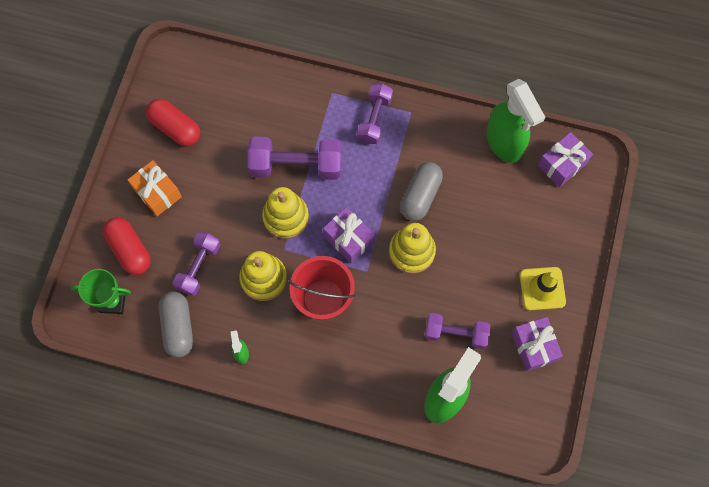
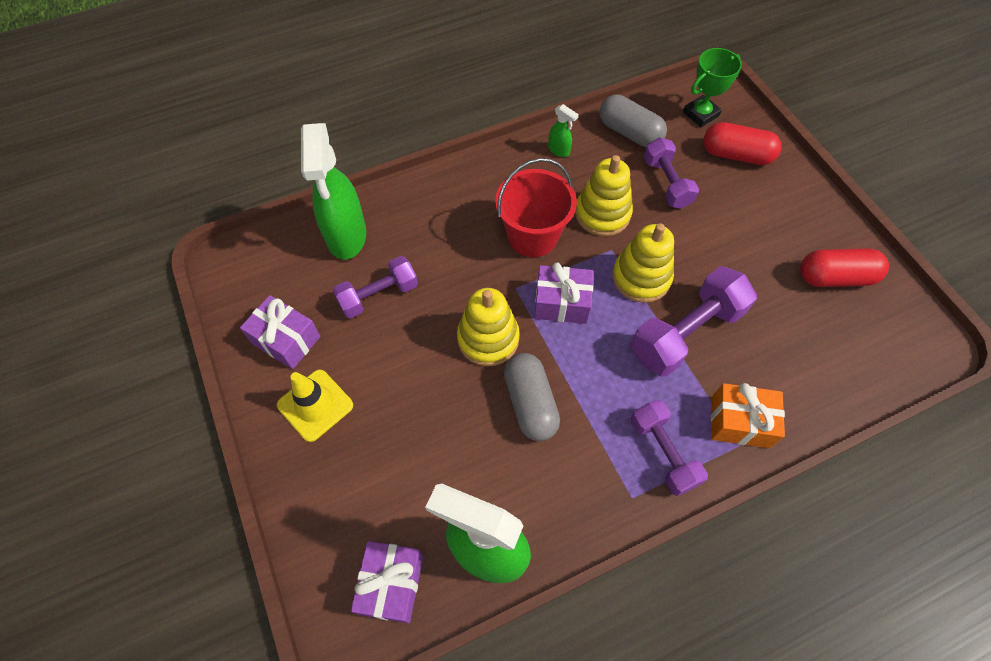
camera: 140 degrees right, 10 degrees down
(157, 193) = (774, 212): orange gift -> orange gift (740, 422)

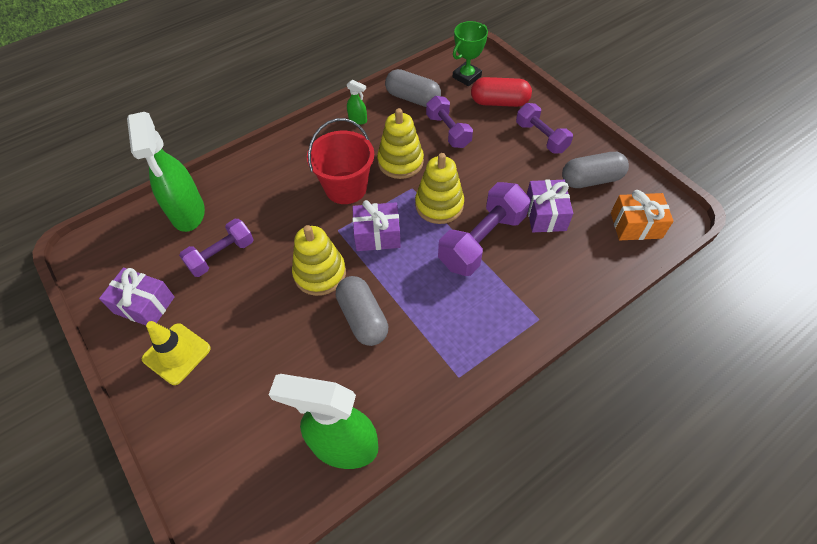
camera: 10 degrees left, 5 degrees down
(391, 584) = (263, 489): purple gift -> purple gift (545, 214)
(663, 452) = (478, 336): purple dumbbell -> purple dumbbell (541, 137)
(740, 422) = (536, 301): orange gift -> orange gift (636, 225)
(835, 277) = (591, 180): red capsule -> grey capsule

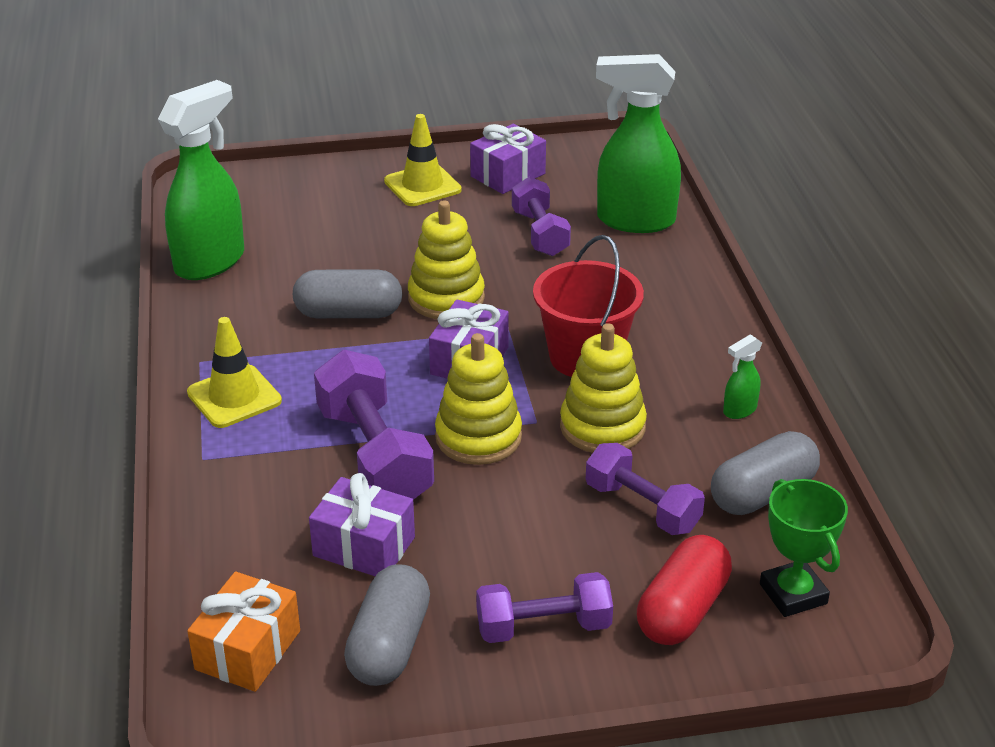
camera: 115 degrees right, 20 degrees down
(448, 131) = (642, 507): purple dumbbell -> purple dumbbell turned 45 degrees clockwise
(479, 334) = (234, 397): none -> yellow traffic cone

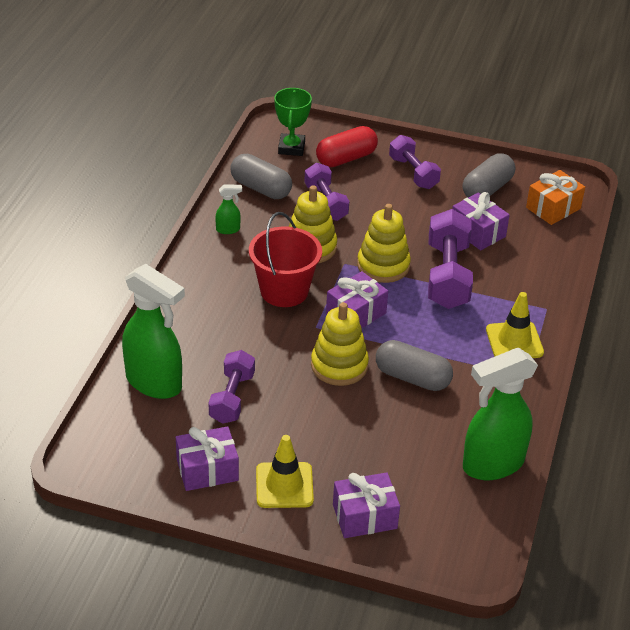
camera: 155 degrees left, 5 degrees up
(326, 187) = (364, 516): none -> purple gift
(543, 627) = (413, 173): purple dumbbell -> purple dumbbell turned 45 degrees clockwise
(762, 493) = (261, 188): grey capsule -> grey capsule turned 45 degrees clockwise

